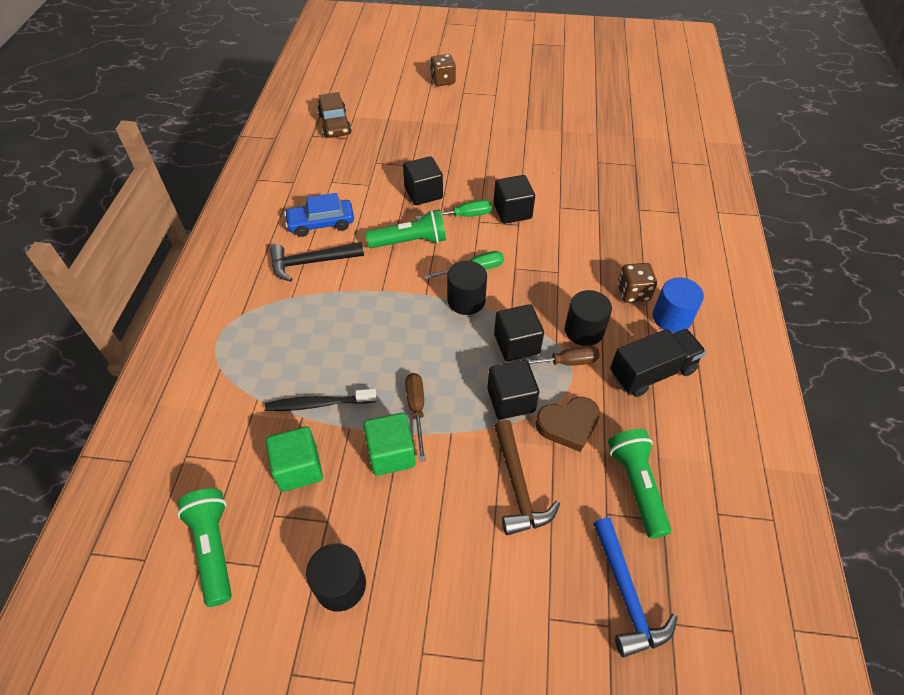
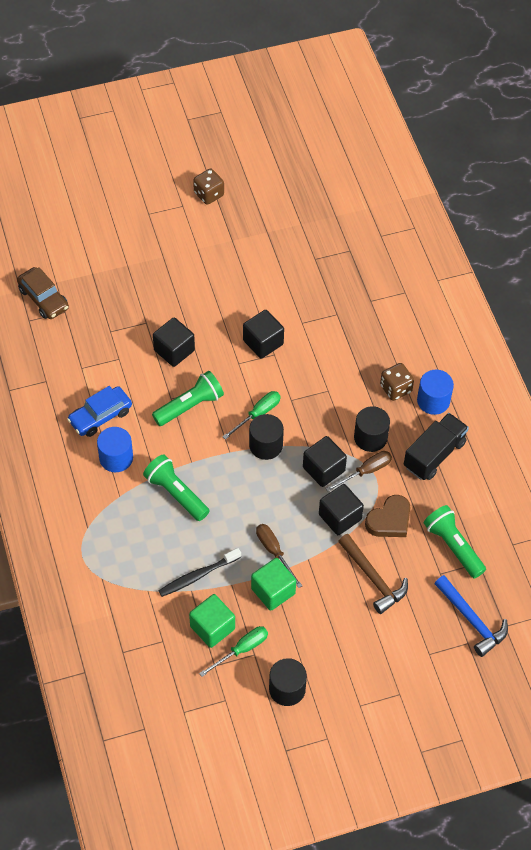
camera: 25 degrees left, 5 degrees up
(213, 548) = (187, 702): green flashlight -> green flashlight (176, 493)
(311, 262) = (116, 458): black hammer -> blue cylinder
(443, 80) = (120, 204): brown dice -> brown dice (209, 194)
(463, 216) = (222, 362): green screwdriver -> green screwdriver (241, 650)

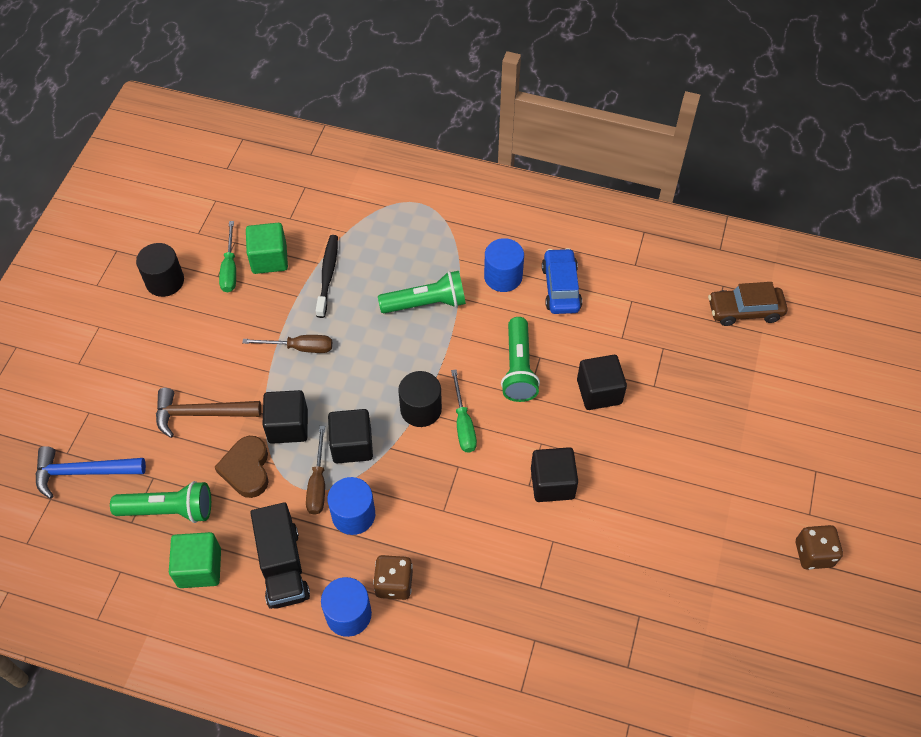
camera: 125 degrees right, 0 degrees up
(273, 591) = (262, 323): green cube -> green cube (199, 568)
(370, 437) = (353, 515): black cylinder -> blue cylinder

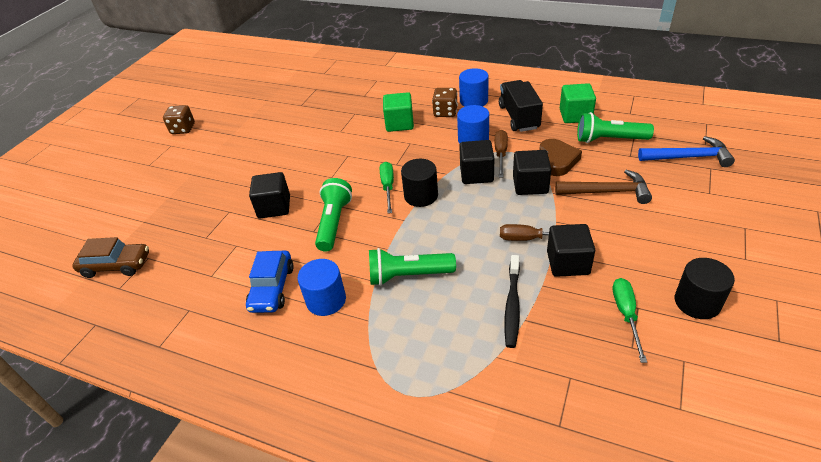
camera: 170 degrees left, 15 degrees down
(269, 259) = (583, 325): green cube -> green cube (399, 123)
(552, 483) = (331, 156): black cube -> black cube (568, 263)

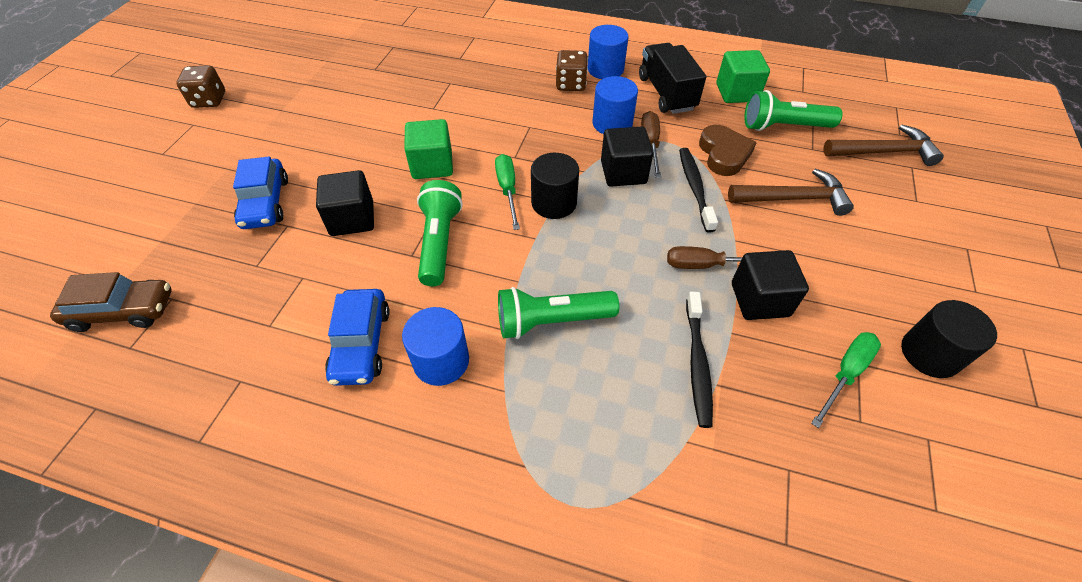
camera: 10 degrees left, 10 degrees up
(215, 197) = (265, 203): none -> blue car
(399, 123) = (512, 99): green cube -> green cube (432, 165)
(530, 185) = (694, 188): black cube -> black toothbrush
(626, 315) = (845, 374): green screwdriver -> green screwdriver turned 45 degrees clockwise
(688, 157) = (883, 152): blue hammer -> brown hammer

